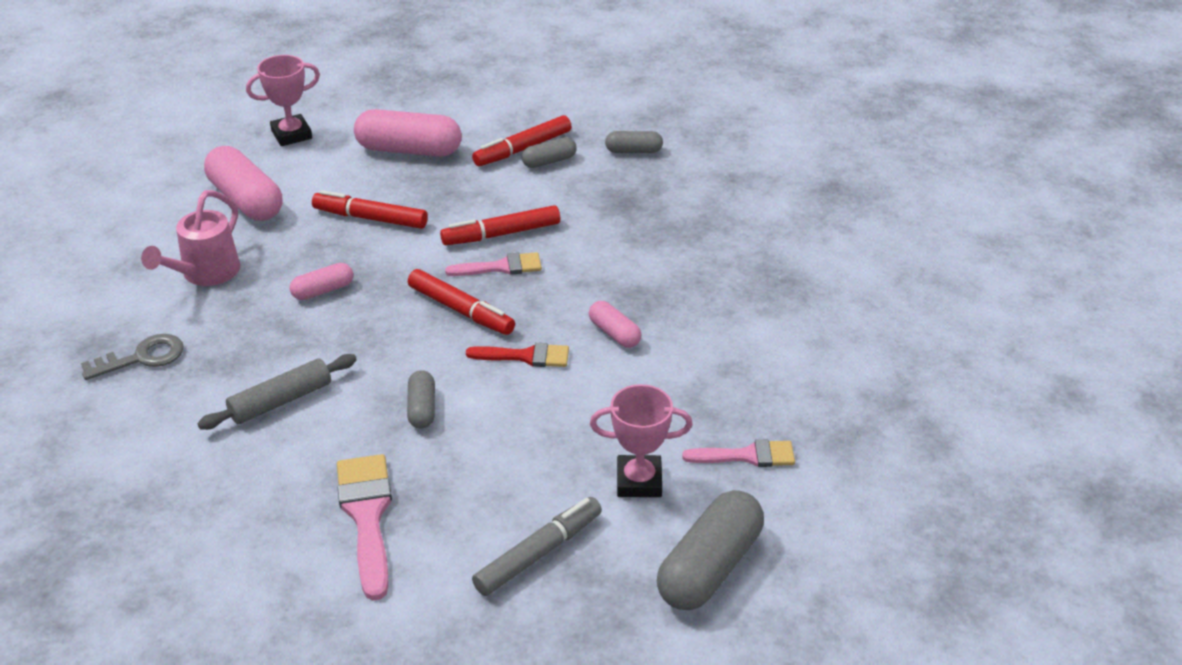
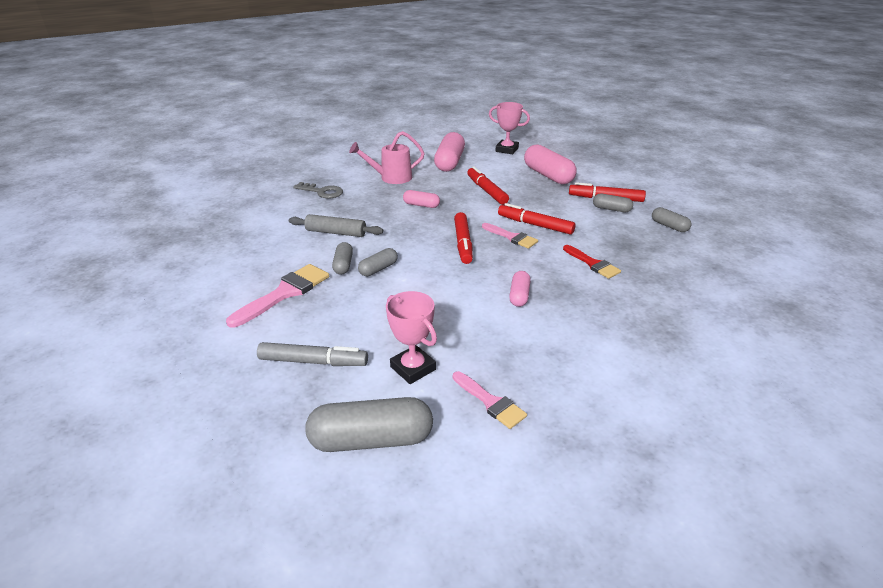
camera: 50 degrees right, 5 degrees down
(371, 433) = (343, 265): none -> grey capsule
(525, 356) = (458, 278): red brush -> red brush (593, 264)

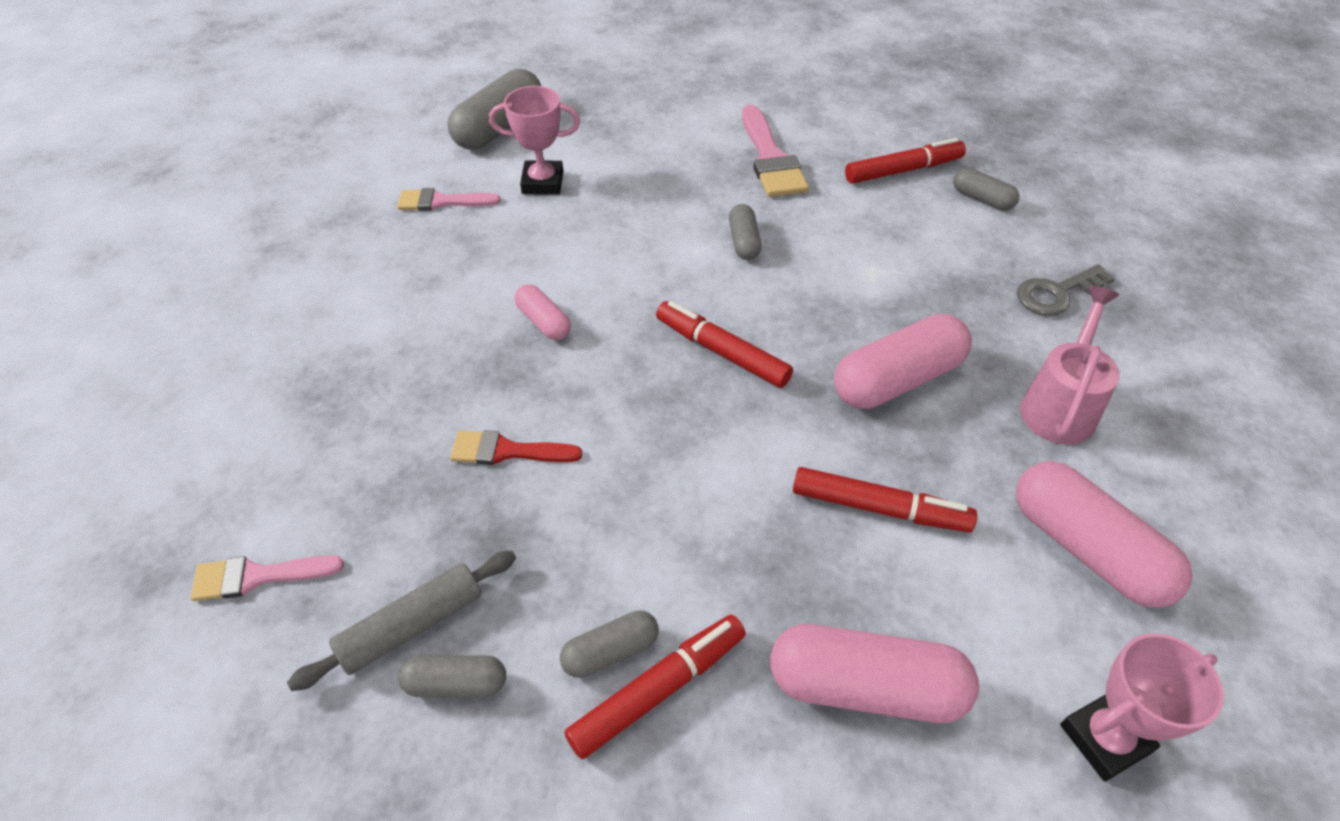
camera: 130 degrees right, 15 degrees up
(313, 361) = (630, 136): grey marker -> none
(336, 232) = (885, 249): grey rolling pin -> grey rolling pin (412, 626)
(343, 265) = (786, 220): grey capsule -> grey capsule (982, 199)
(421, 205) = (897, 380): pink capsule -> pink capsule, size x1.88
(511, 237) = (679, 416): pink brush -> pink brush (257, 576)
(535, 225) = (682, 476): red marker -> red marker (903, 170)

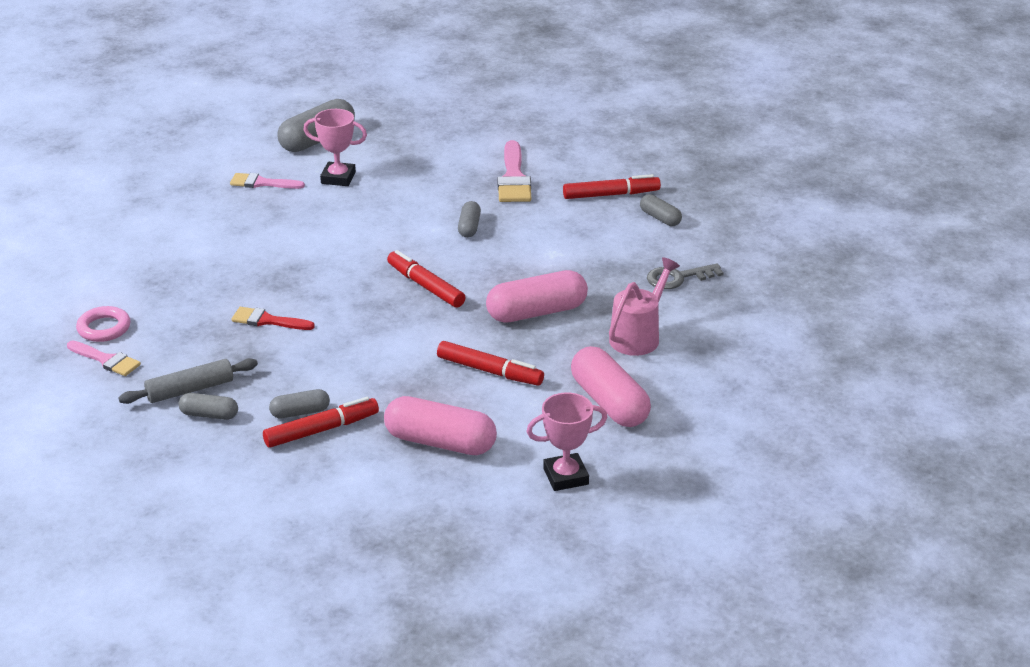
camera: 10 degrees right, 15 degrees down
(246, 504) = (104, 328): none -> pink ring
(257, 576) = (106, 360): pink brush -> pink brush turned 150 degrees counterclockwise
(543, 322) = (312, 258): pink capsule -> none

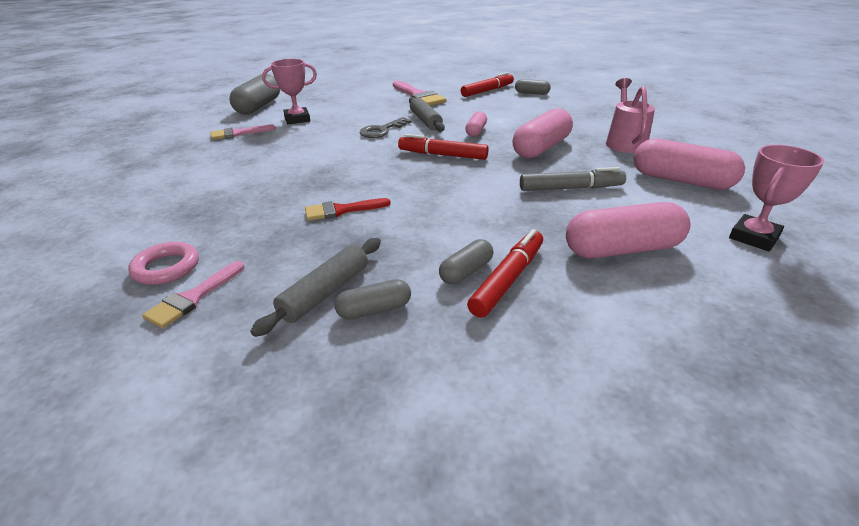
camera: 30 degrees left, 0 degrees up
(106, 360) = (193, 297): pink brush -> pink brush turned 120 degrees clockwise
(469, 227) = (425, 121): grey capsule -> grey rolling pin
(490, 371) = (570, 188): red marker -> grey marker
(502, 263) = (476, 131): none -> pink capsule
(677, 278) = (590, 112): grey key -> grey key (382, 130)

